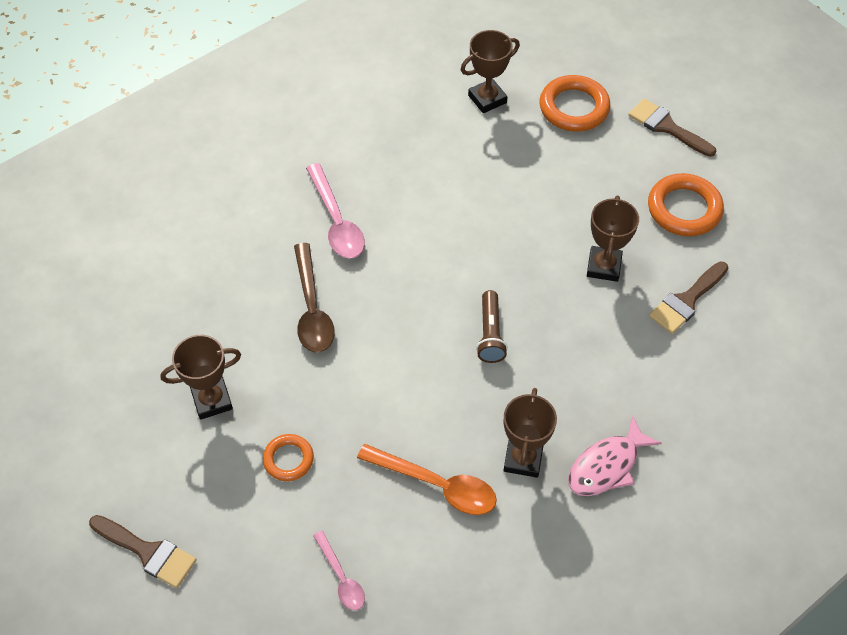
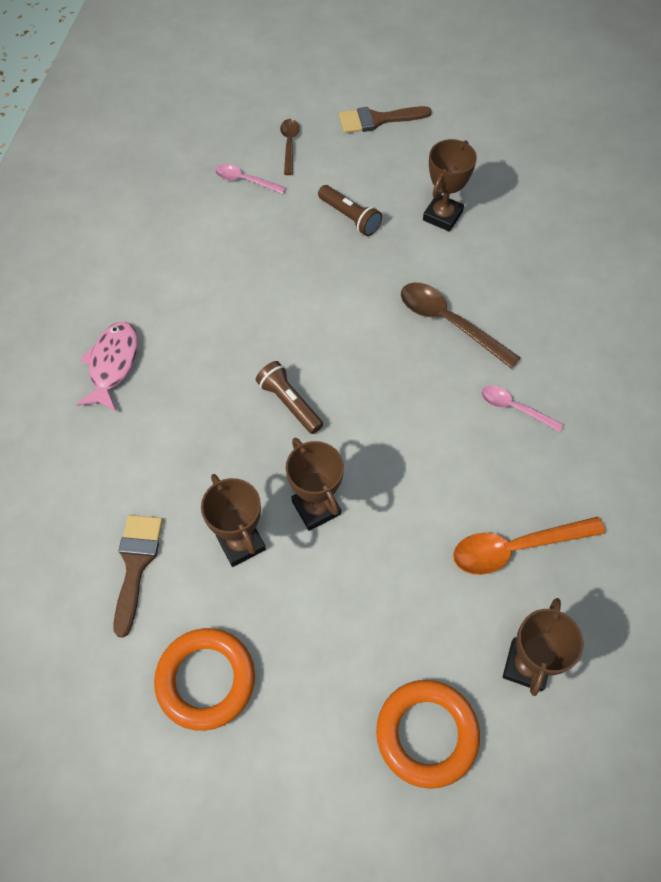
camera: 140 degrees right, 5 degrees up
(260, 589) = (289, 145): none -> brown spoon
(288, 459) = (350, 217): orange ring -> brown flashlight
(336, 221) = (514, 408): pink spoon -> pink spoon, size x0.60
(436, 485) = (232, 268): orange spoon -> orange spoon (516, 548)
(523, 459) = (182, 326): brown trophy -> brown trophy (316, 508)
(667, 127) = (301, 794): brown brush -> none

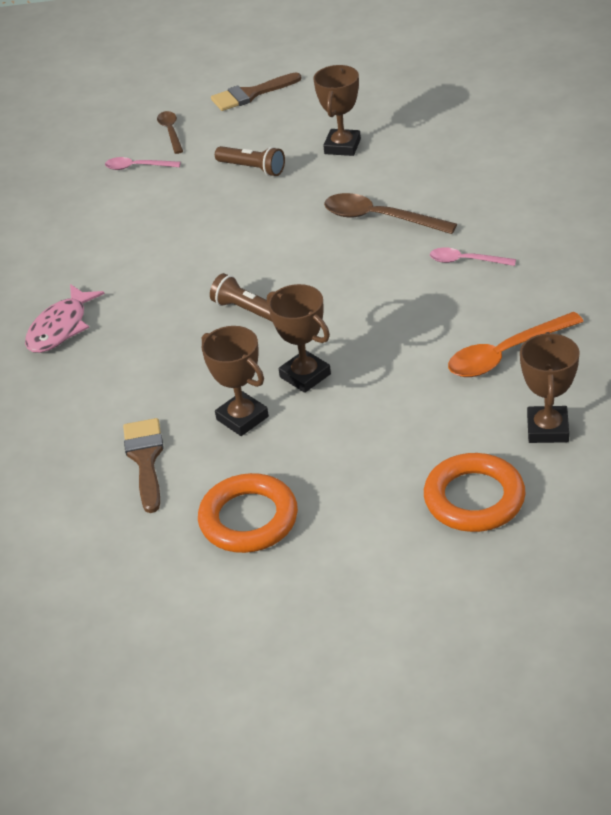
camera: 10 degrees left, 20 degrees down
(113, 364) = (61, 327): pink fish -> pink fish turned 150 degrees counterclockwise

